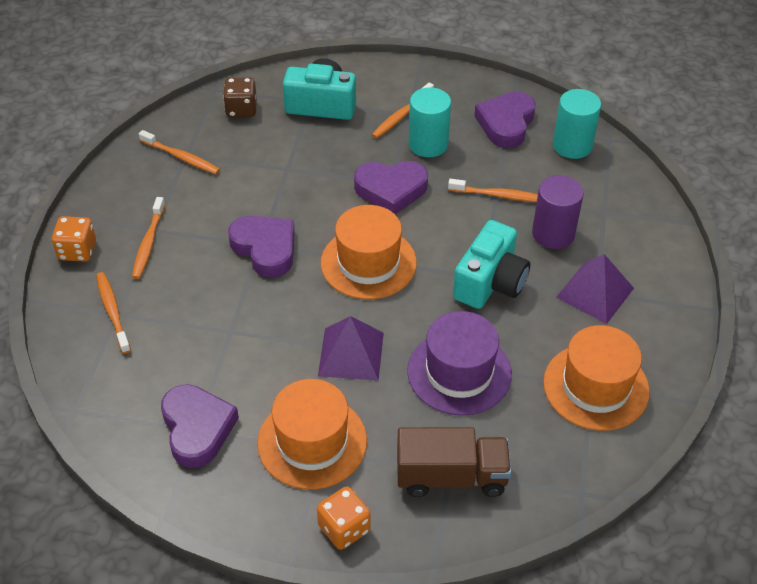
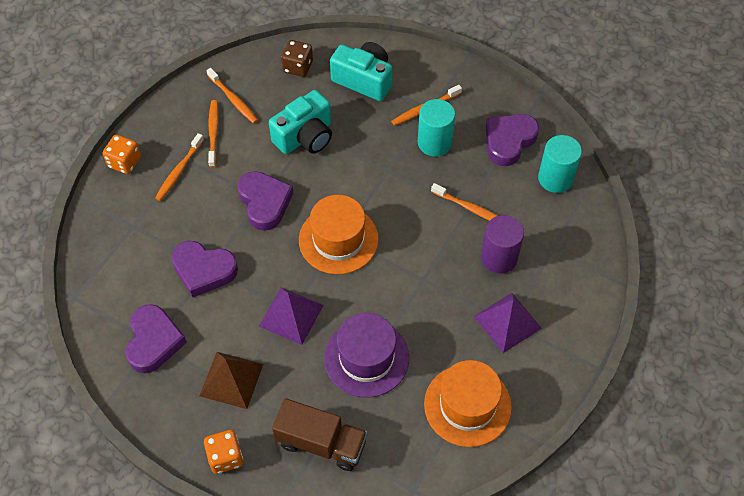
camera: 20 degrees right, 10 degrees up
(113, 312) = (130, 224): orange toothbrush -> orange toothbrush (213, 133)
(312, 442) = (231, 380): orange hat -> brown pyramid
(391, 190) = (385, 178): purple heart -> purple heart (204, 270)
(490, 282) = (426, 287): turquoise camera -> turquoise camera (305, 136)

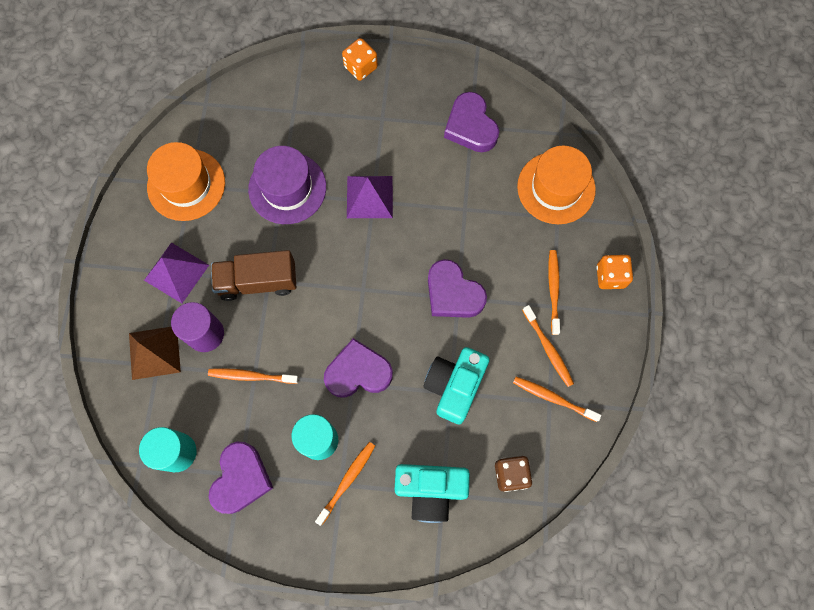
camera: 155 degrees right, 15 degrees up
(204, 270) = (468, 203): purple heart -> purple heart (358, 372)
(231, 380) = (389, 124): brown pyramid -> brown pyramid (154, 352)
(321, 443) = (292, 107): brown truck -> brown truck (258, 281)
(338, 239) = (364, 286): orange hat -> orange hat (556, 188)

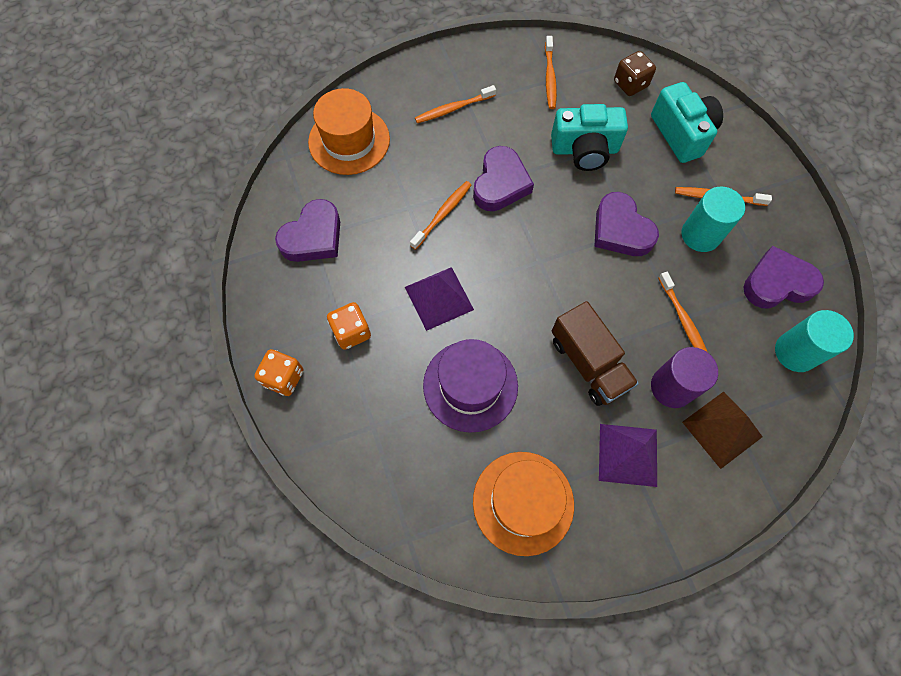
camera: 115 degrees left, 5 degrees down
(548, 348) = (509, 95): orange toothbrush -> orange toothbrush (442, 214)
(610, 276) = (417, 73): orange dice -> orange dice (351, 332)

